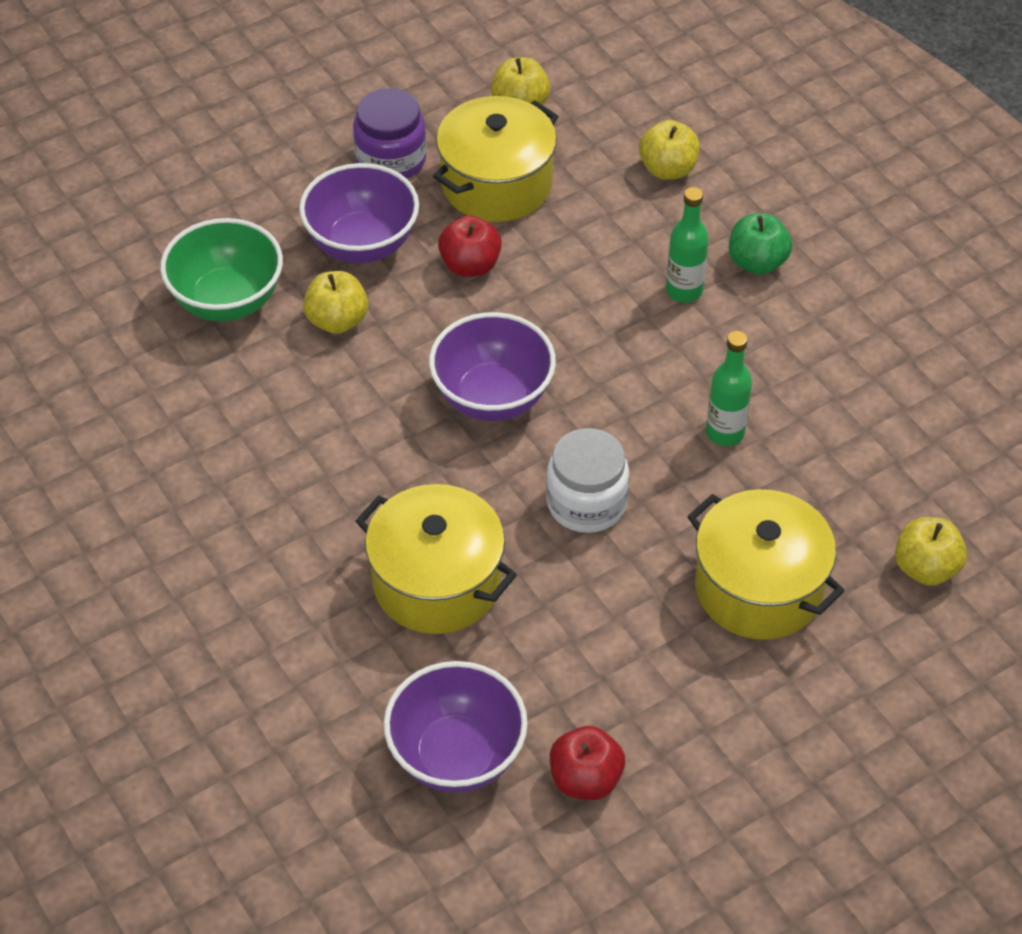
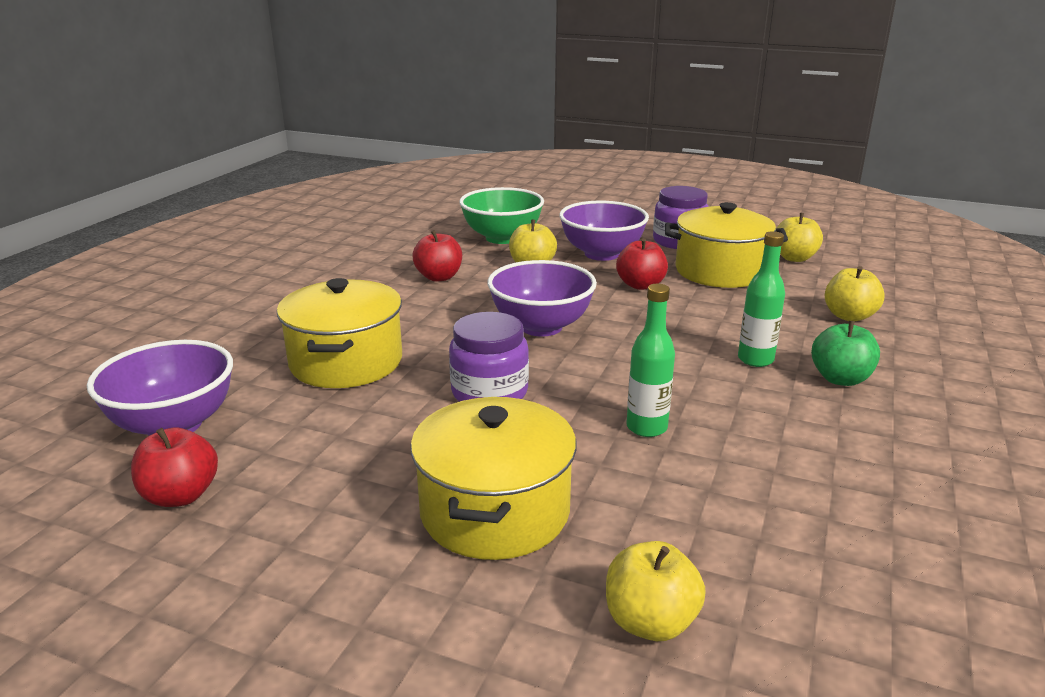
camera: 55 degrees right, 25 degrees down
(292, 416) = (439, 277): none -> red apple
(586, 503) = (489, 392): white jar -> purple jar

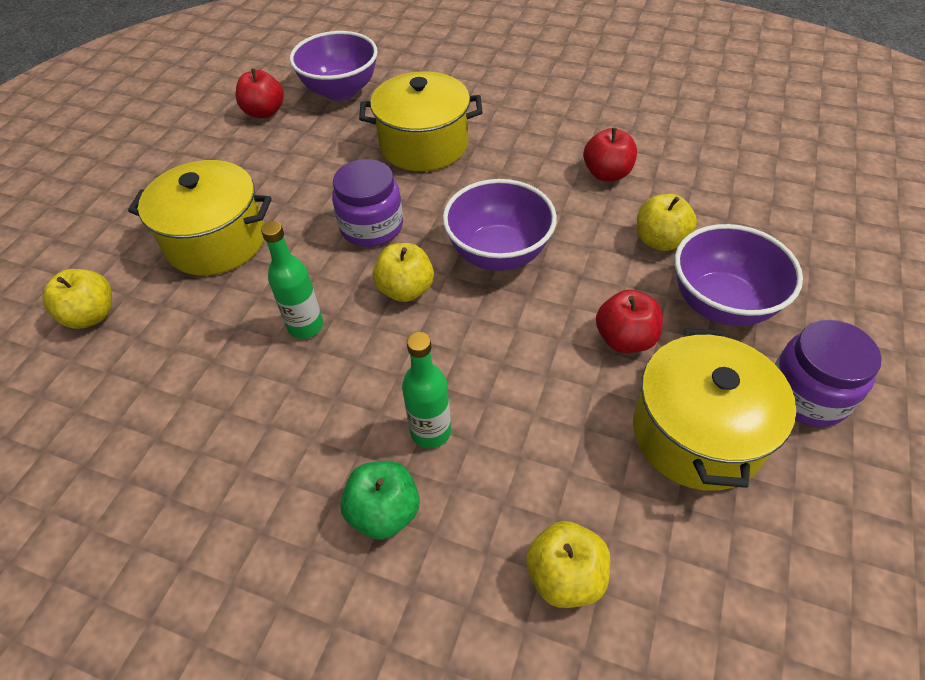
camera: 90 degrees right, 25 degrees up
(502, 238) = (742, 211): green bowl -> none
(794, 258) = (791, 553): yellow apple -> yellow apple (405, 290)

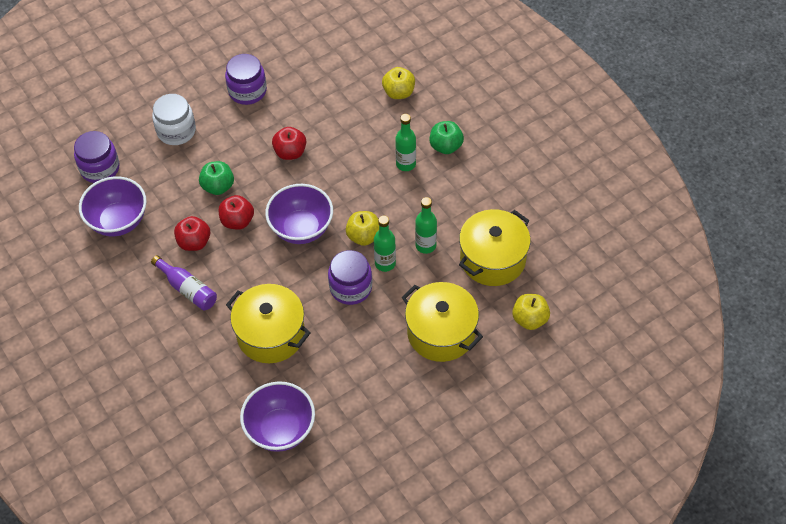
camera: 145 degrees left, 5 degrees up
(264, 112) = (347, 440): red apple -> red apple (237, 221)
(348, 274) = (385, 263): none -> green bottle
(557, 135) = (187, 289): none -> purple bottle
(660, 240) = (218, 186): yellow apple -> green apple
(697, 433) = (305, 104): yellow pot -> yellow pot (492, 259)
(721, 304) = (231, 141): purple bowl -> purple bowl (118, 221)
(807, 273) = (176, 131): none -> white jar
(817, 181) = (100, 168): none -> purple jar

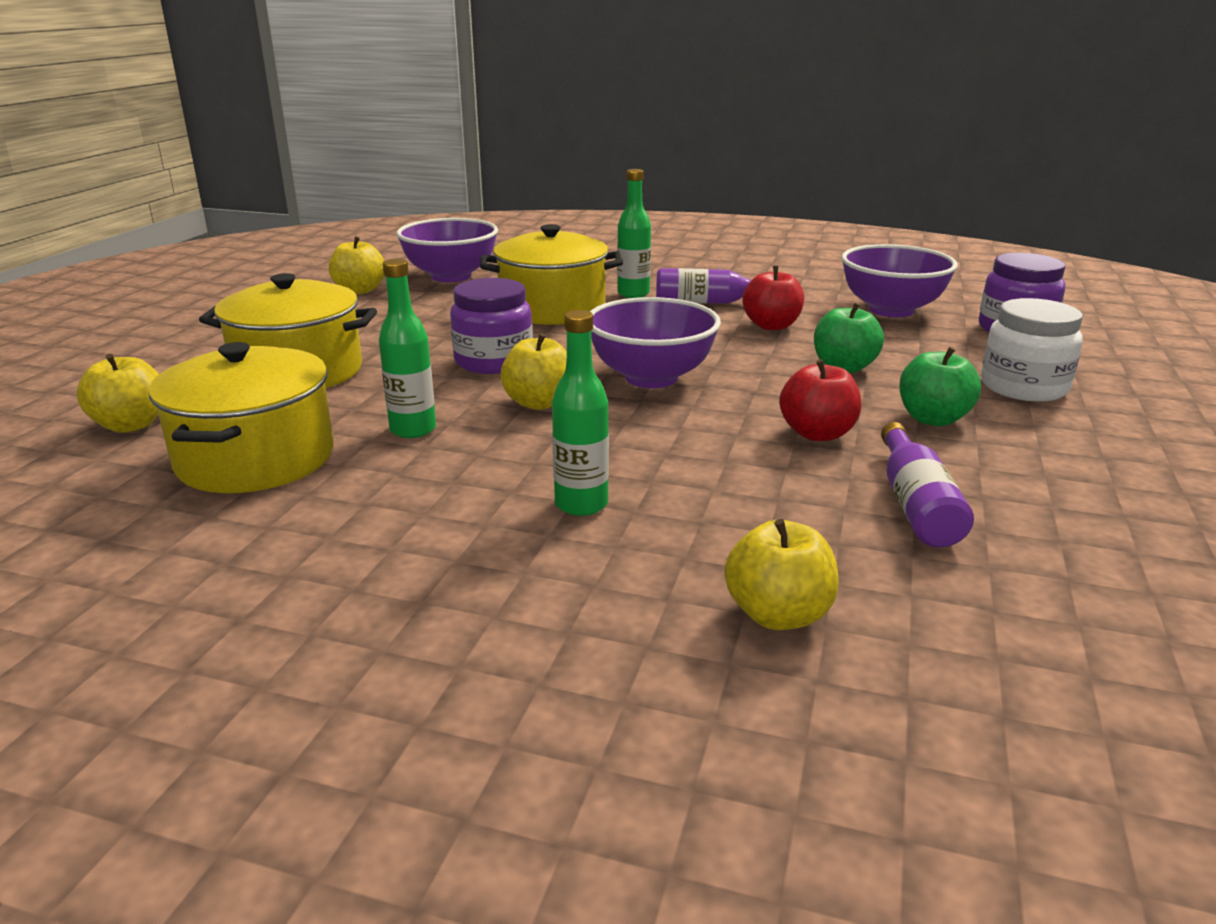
camera: 140 degrees right, 30 degrees down
(237, 221) = (753, 354): red apple -> none
(247, 91) = (1051, 469): purple jar -> none
(310, 103) = (916, 504): none -> purple bottle
(349, 438) = (359, 290): none -> yellow apple
(385, 263) = (466, 393): green bottle -> green bottle (633, 294)
(446, 146) = (524, 568): green apple -> green apple (933, 419)

